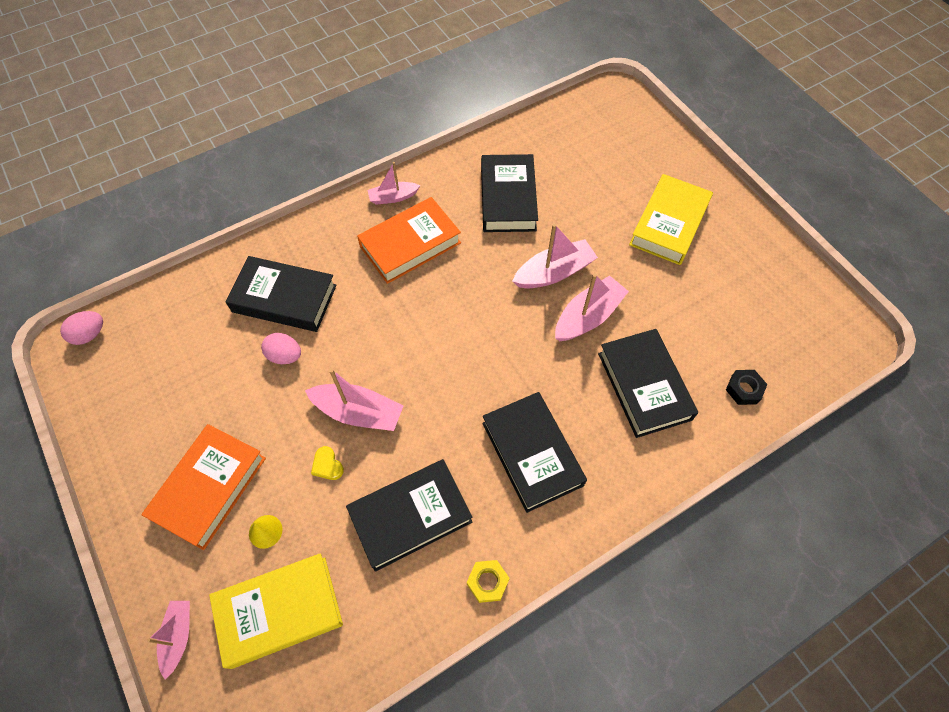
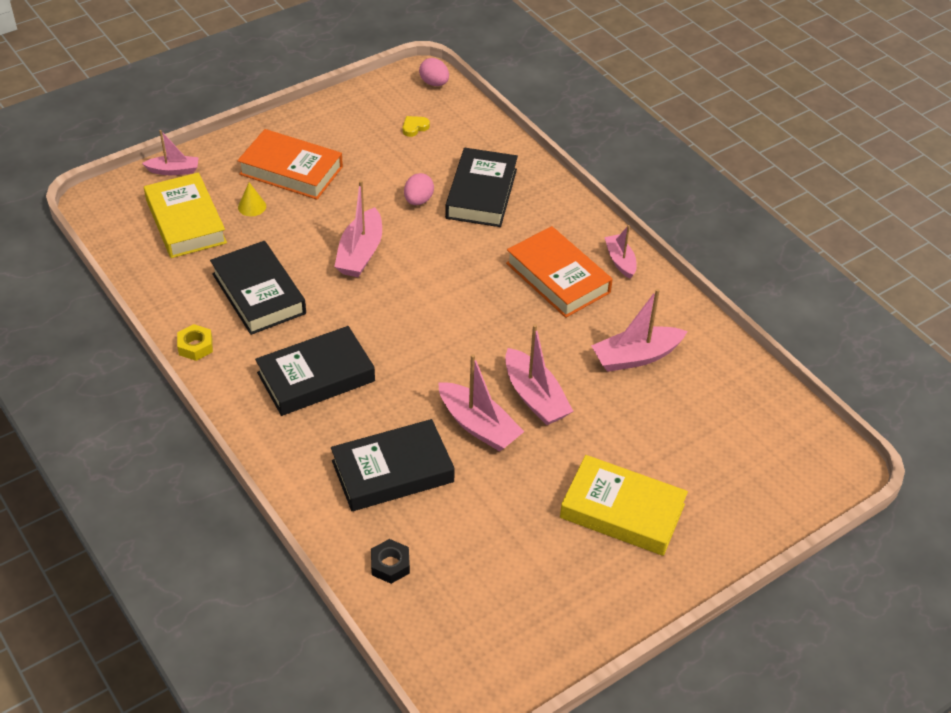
camera: 85 degrees right, 15 degrees down
(327, 465) = (309, 237): yellow heart -> yellow heart (414, 127)
(508, 198) = (636, 357): black book -> pink boat

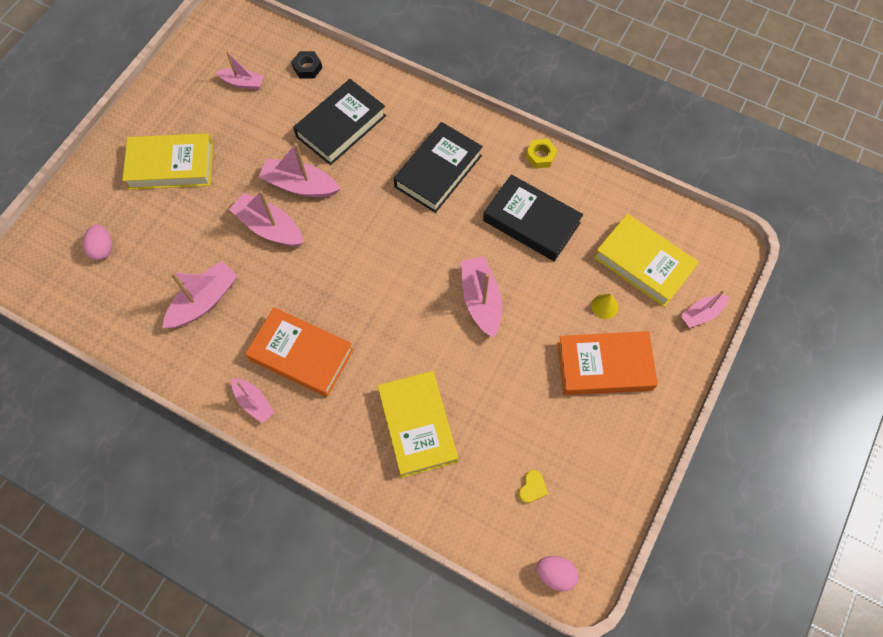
camera: 155 degrees right, 20 degrees up
(418, 200) = (469, 387): pink egg -> pink egg (102, 248)
(481, 193) = (417, 426): black book -> yellow book
(486, 581) = (243, 83): none -> pink boat

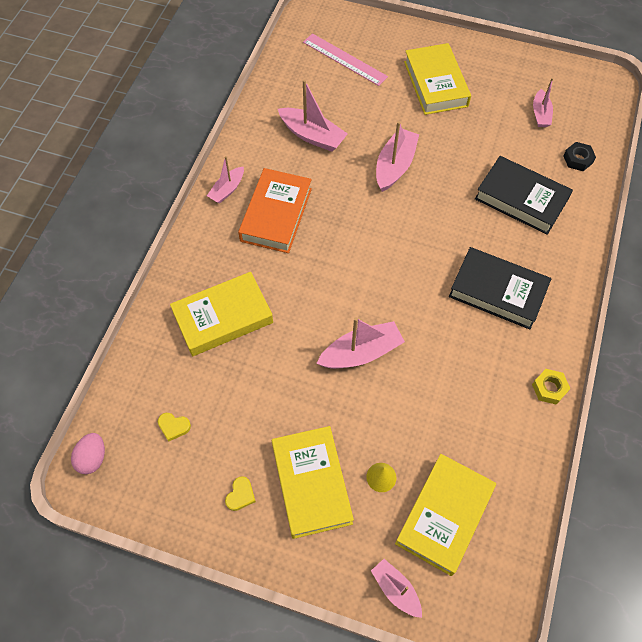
camera: 80 degrees right, 5 degrees down
(102, 248) = (344, 59): pink egg -> pink ruler
(300, 185) = (445, 180): pink boat -> none
(531, 221) = (464, 389): black book -> none
(604, 366) = (311, 483): orange book -> yellow book
(608, 431) = (240, 495): none -> yellow heart

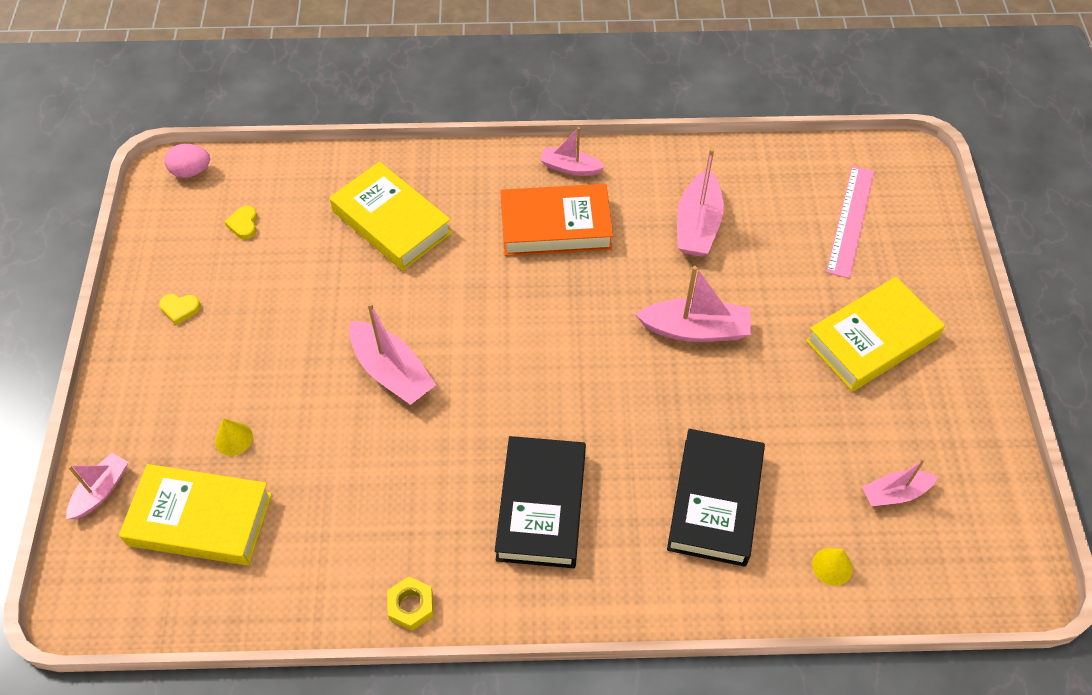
camera: 70 degrees right, 5 degrees down
(311, 483) = (209, 371): yellow book -> none
(578, 159) = (832, 566): black nut -> yellow cone

